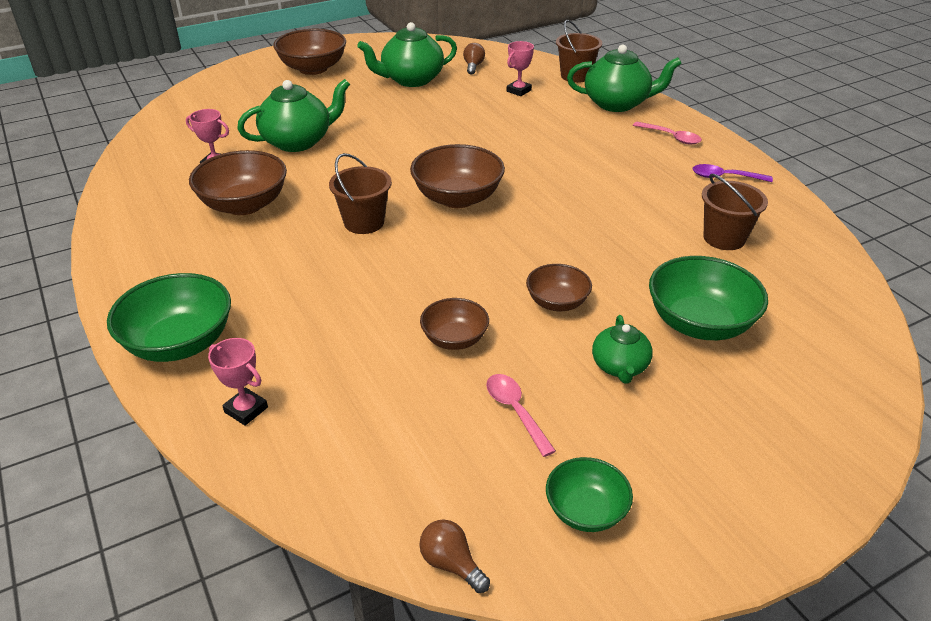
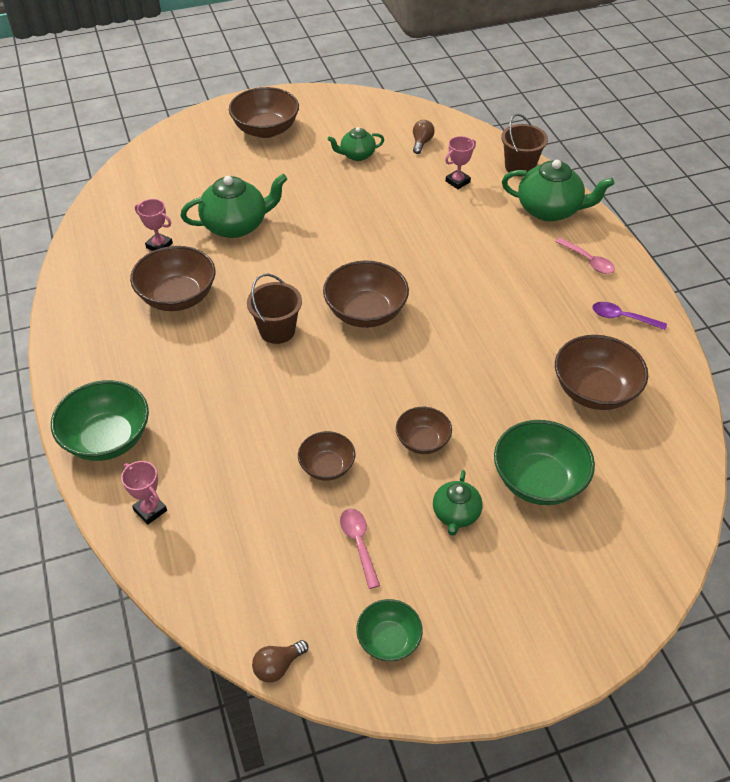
camera: 10 degrees right, 10 degrees up
(411, 80) = (357, 155): green teapot -> green teapot, size x0.57
(451, 564) = (278, 666): brown light bulb -> brown light bulb turned 90 degrees counterclockwise
(724, 238) = (594, 390): brown bucket -> brown bowl

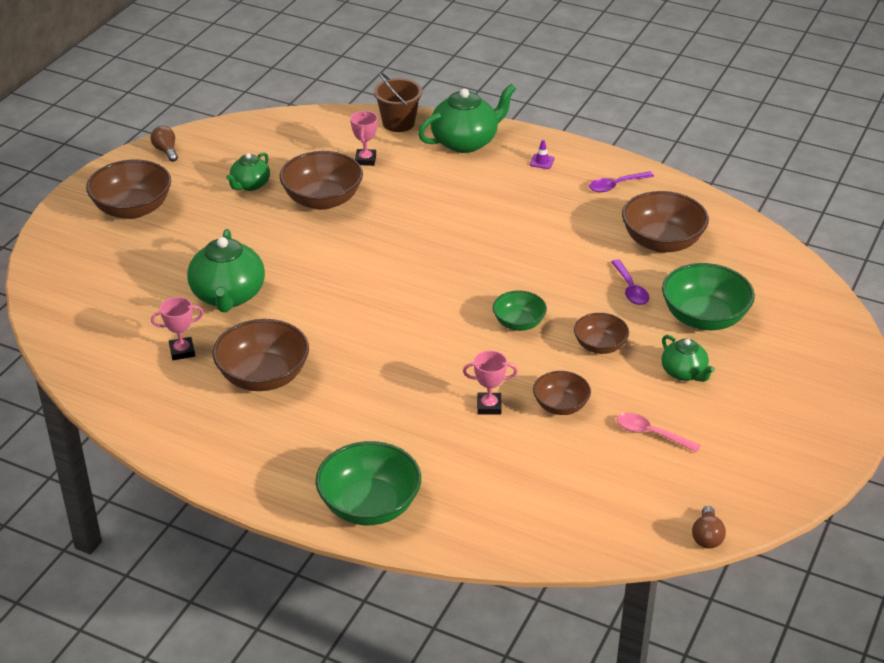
camera: 45 degrees left, 10 degrees down
(150, 510) = (479, 522): pink trophy -> pink trophy (489, 406)
(236, 225) = (228, 296): green teapot -> green teapot turned 150 degrees clockwise
(277, 330) = (386, 347): brown bucket -> none
(365, 312) = (435, 292): brown bowl -> brown bowl (322, 200)
(388, 640) = (748, 470): green bowl -> green bowl (518, 323)
(421, 143) = (292, 146): brown light bulb -> brown light bulb (166, 151)
(512, 412) = (630, 289): none -> purple spoon
(588, 261) = (542, 161): pink spoon -> purple traffic cone

